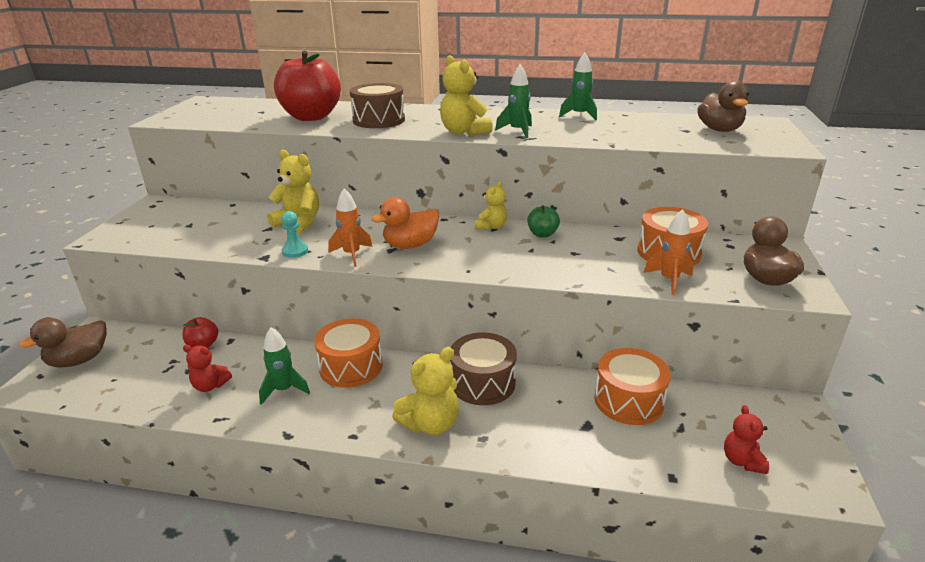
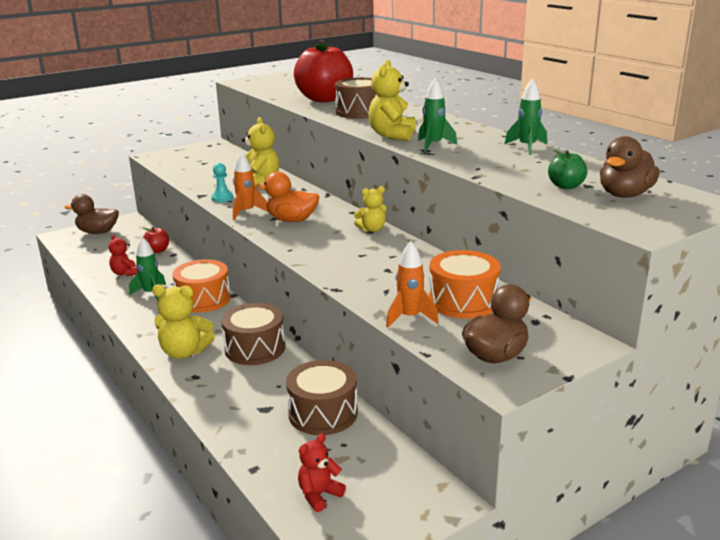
camera: 45 degrees right, 5 degrees down
(542, 234) = (396, 248): green apple -> green apple (566, 186)
(628, 400) = (323, 413): orange drum -> brown drum

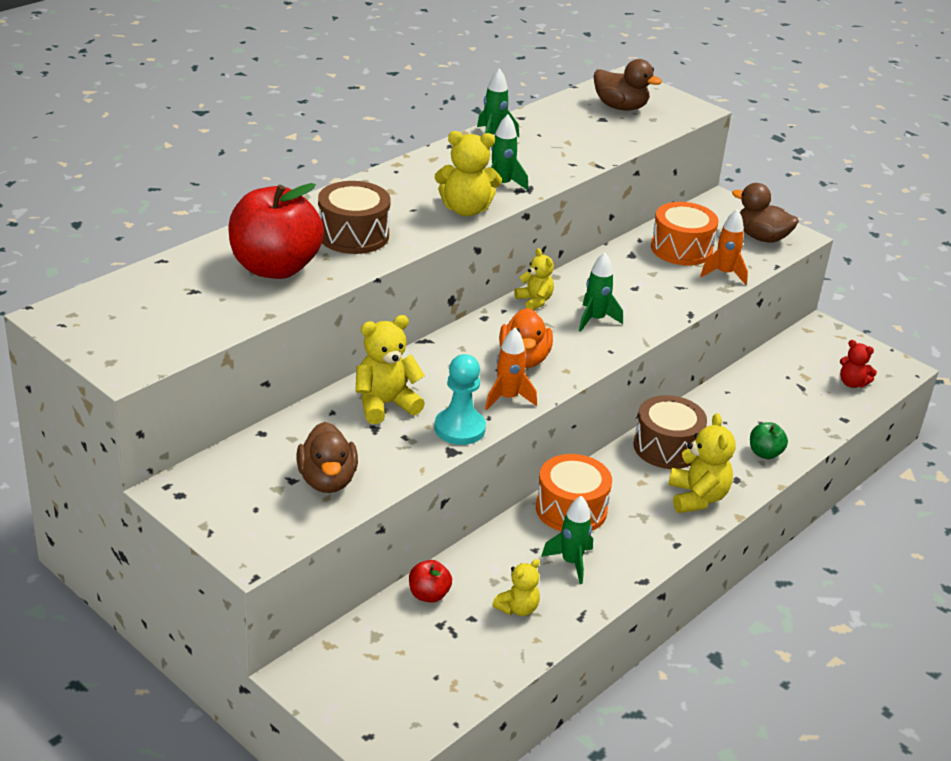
camera: 105 degrees left, 10 degrees up
(98, 232) = (363, 698): brown duck -> brown duck (327, 480)
(125, 273) = (517, 608): red teddy bear -> yellow teddy bear
(222, 198) = (459, 428): turquoise pawn -> turquoise pawn, size x1.61
(323, 413) = (753, 391): brown drum -> none
(338, 248) = (595, 320): none -> green rocket
(566, 186) = (609, 128): green apple -> green apple (765, 453)

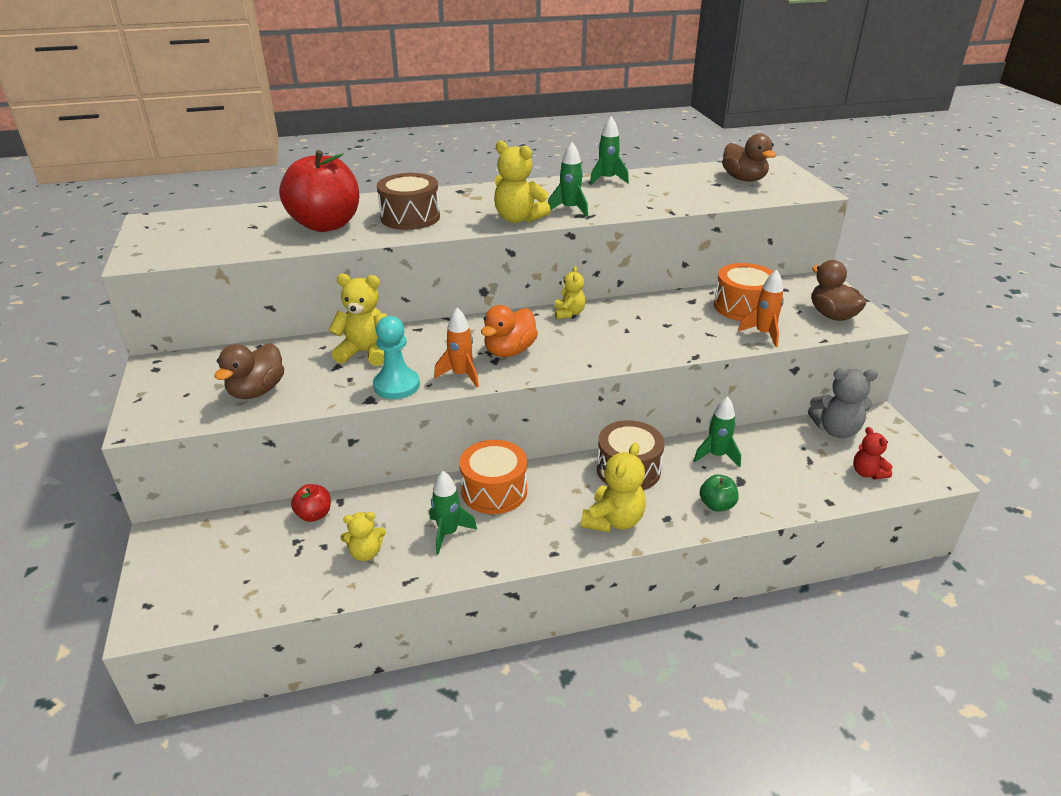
camera: 35 degrees right, 0 degrees up
(595, 320) = (603, 339): green rocket -> green rocket (716, 456)
(799, 351) = (836, 430): none -> grey teddy bear

